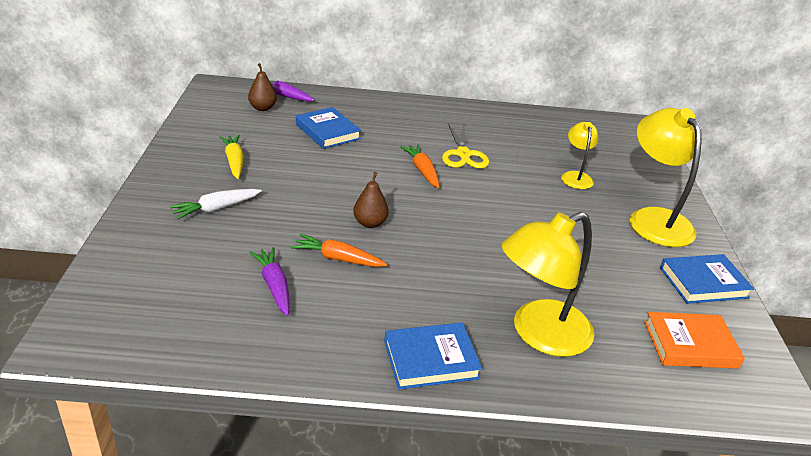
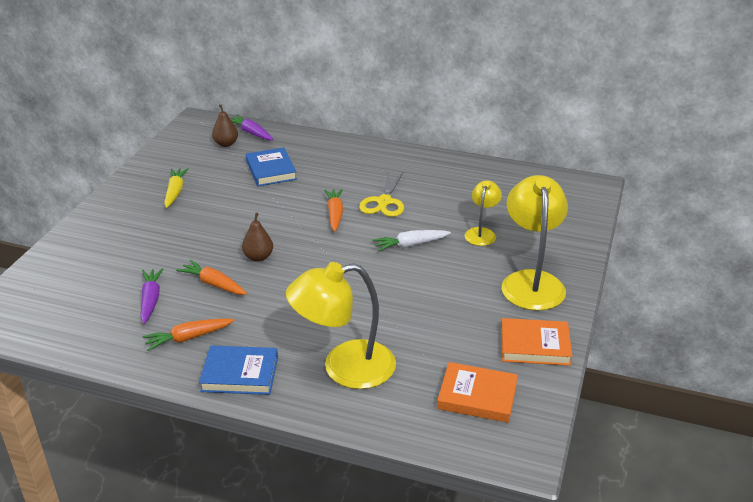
camera: 20 degrees right, 0 degrees up
(216, 209) = (139, 232): white carrot -> white carrot (410, 245)
(345, 325) = (188, 338): none -> orange carrot
(703, 283) = (535, 345): blue book -> orange book

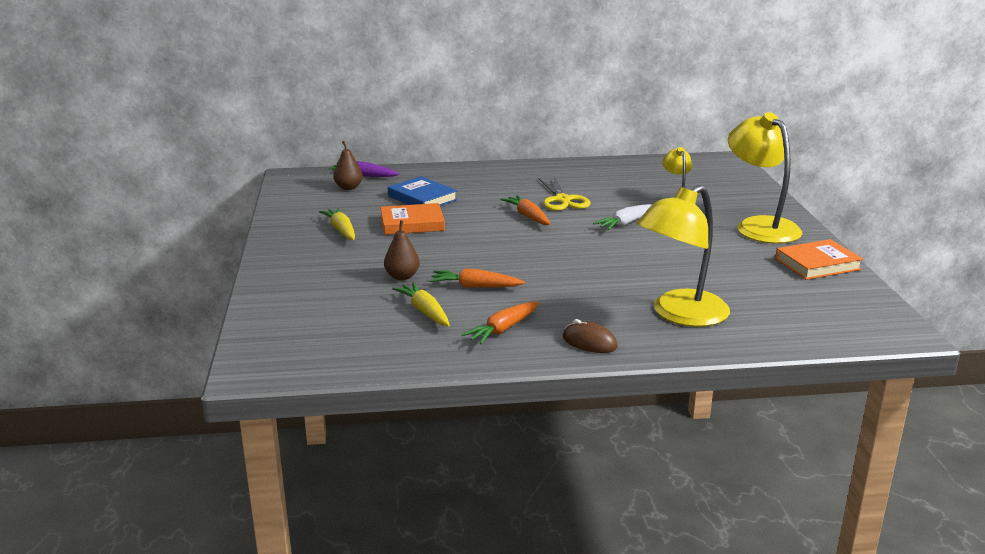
camera: 25 degrees left, 10 degrees down
(150, 300) = (424, 311): purple carrot -> yellow carrot
(240, 374) = (589, 342): blue book -> brown mouse
(258, 257) = (494, 259): brown pear -> brown pear (402, 276)
(477, 396) = (816, 306): orange book -> orange book (412, 223)

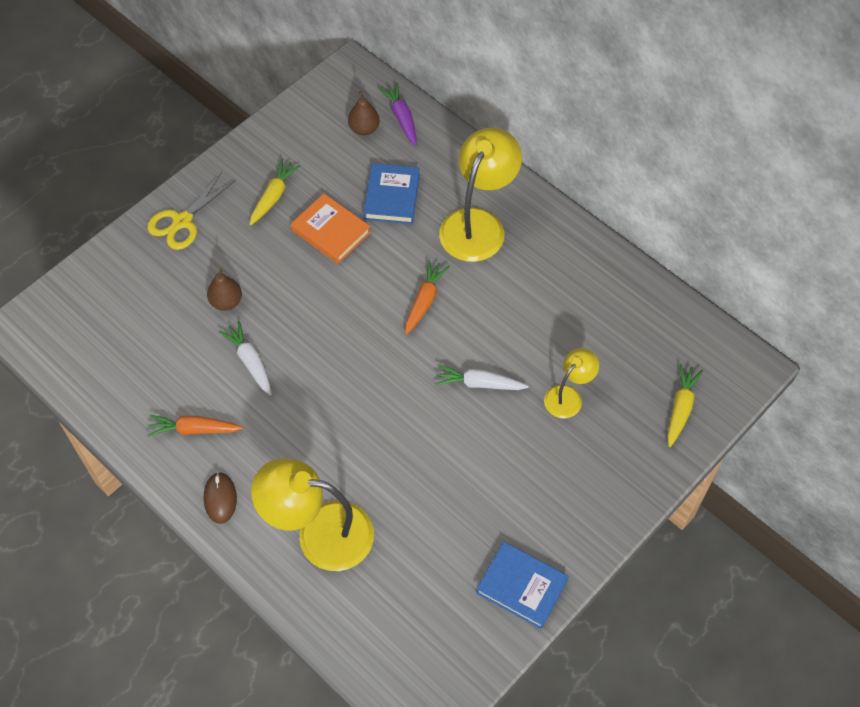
camera: 50 degrees right, 35 degrees up
(424, 311) = (181, 360): yellow carrot -> yellow carrot (680, 408)
(475, 287) = (250, 361): orange carrot -> white carrot
(562, 200) = (489, 300): yellow scissors -> yellow scissors (182, 221)
(760, 226) = (576, 494): yellow lamp -> yellow lamp (478, 224)
(817, 264) = (521, 586): orange book -> blue book

